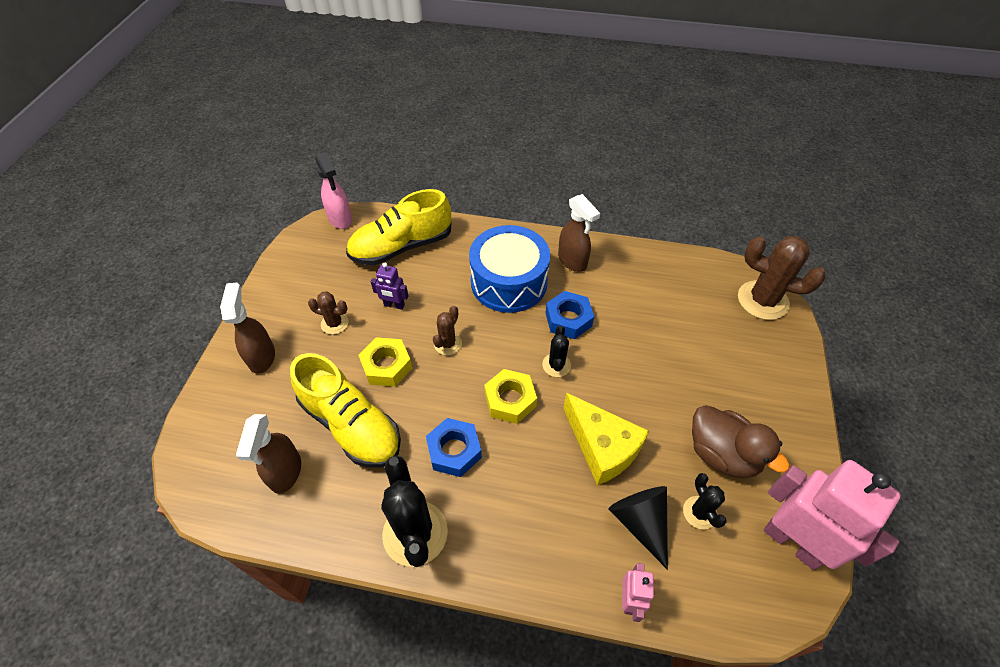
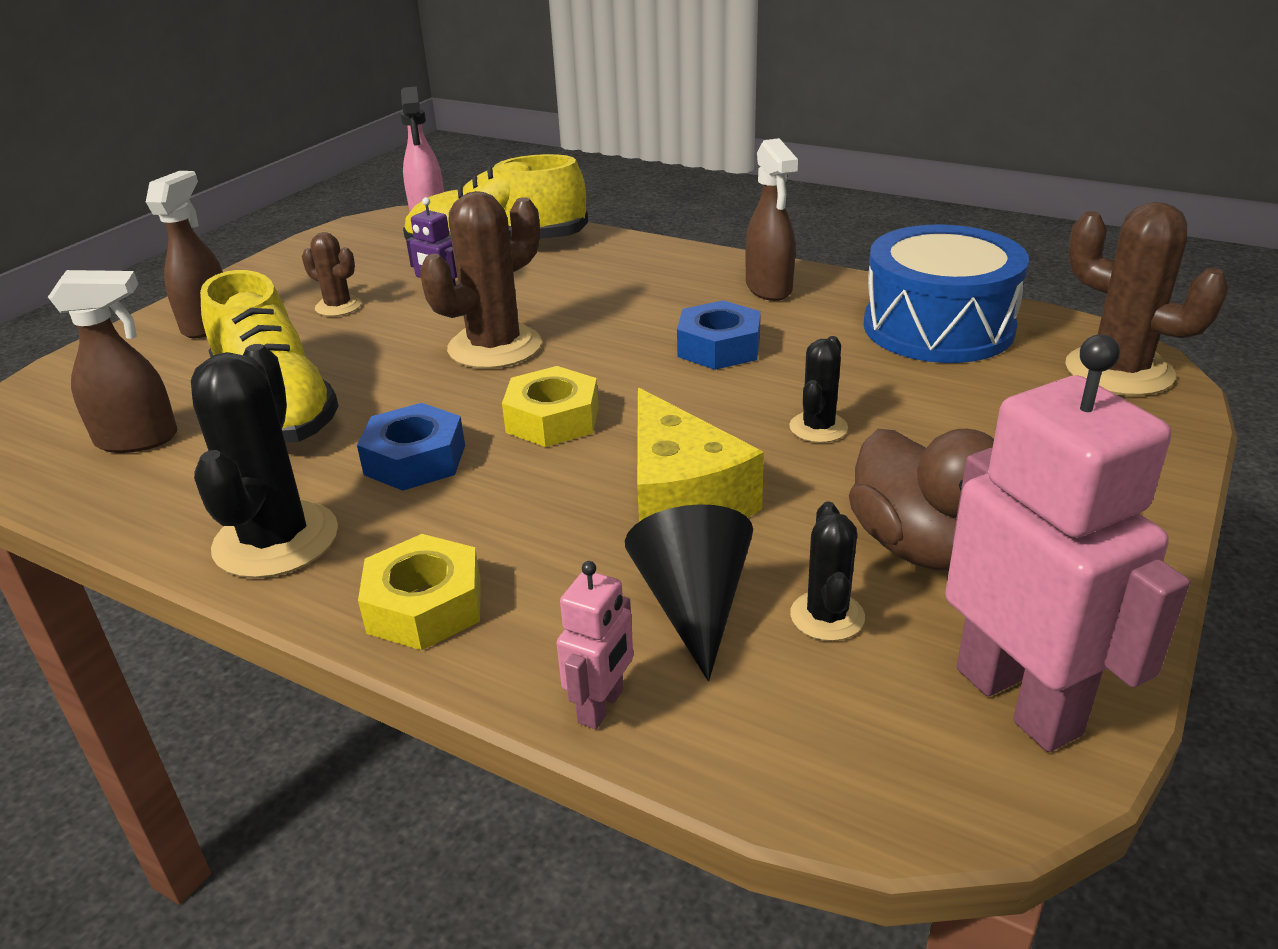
camera: 20 degrees right, 20 degrees down
(285, 472) = (138, 439): brown spray bottle -> brown spray bottle turned 120 degrees counterclockwise
(387, 366) = (380, 356): yellow nut -> yellow nut (425, 605)
(448, 344) = (494, 347): brown cactus -> brown cactus, size x1.88
(509, 282) = (643, 298): blue drum -> blue drum (938, 327)
(556, 365) = (662, 393): black cactus -> black cactus (818, 427)

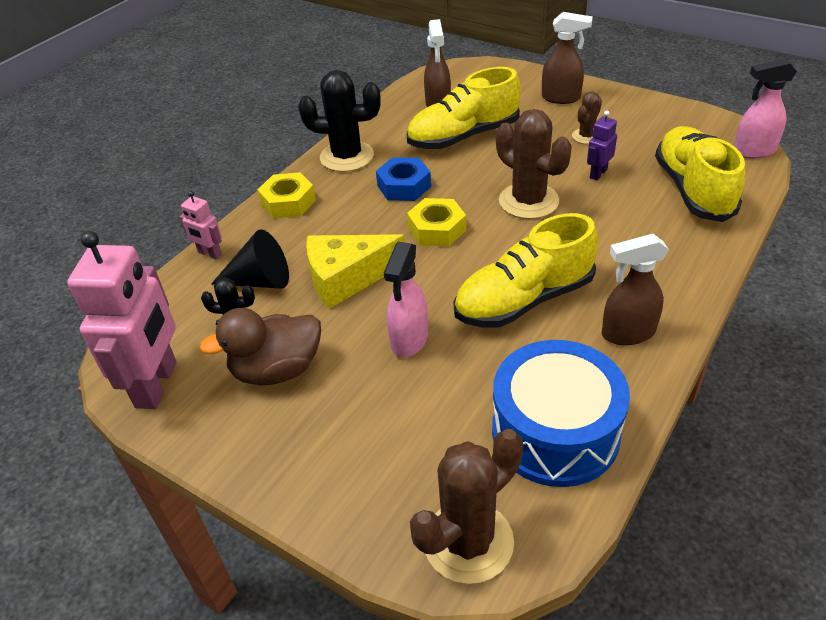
camera: 95 degrees right, 10 degrees up
(719, 347) = (524, 300): blue nut -> yellow shoe
(818, 427) = (409, 340): black cactus -> pink spray bottle
(1019, 700) = (157, 384): pink robot -> pink robot turned 60 degrees counterclockwise

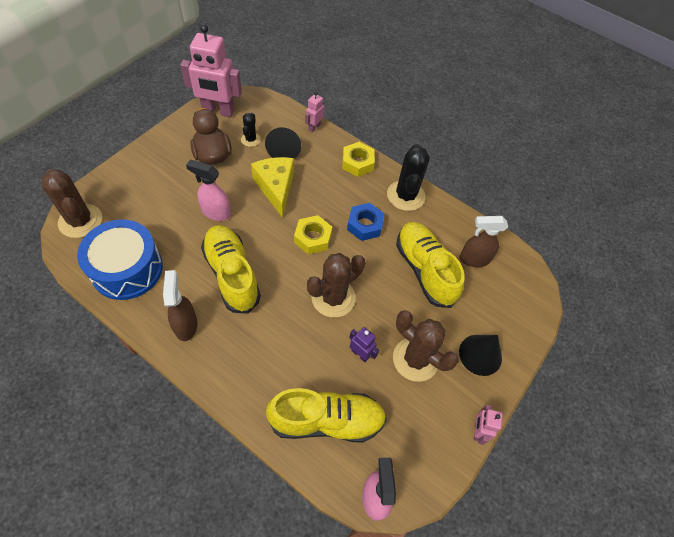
camera: 85 degrees right, 15 degrees up
(561, 98) = (480, 354): brown spray bottle -> black cone
(586, 136) = (415, 359): brown cactus -> brown cactus, size x1.88
(647, 97) = (477, 431): none -> pink robot

